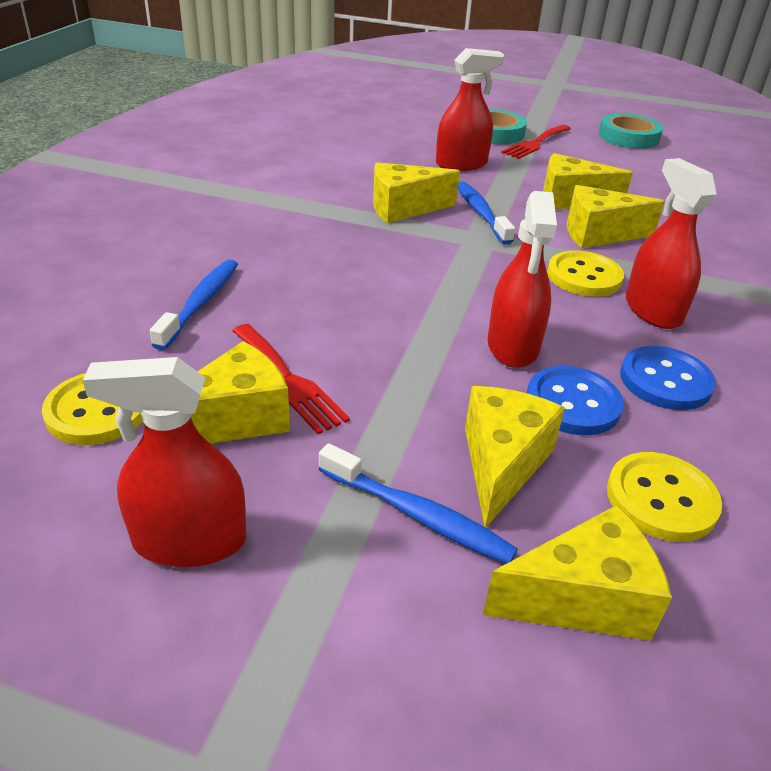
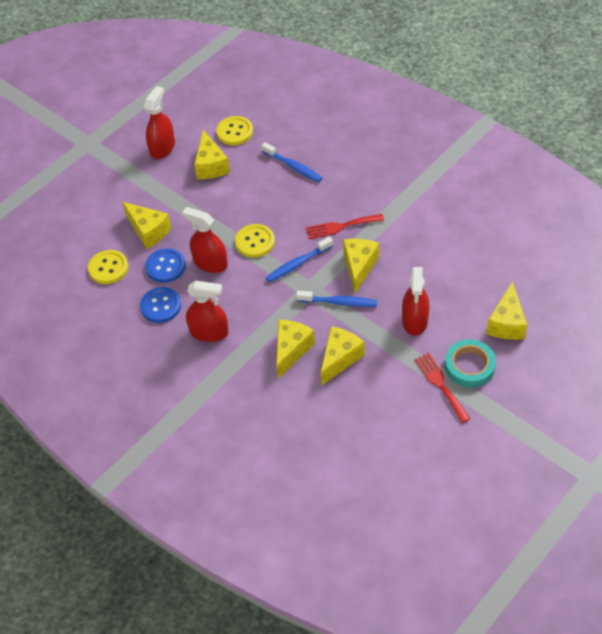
camera: 120 degrees right, 15 degrees up
(289, 381) = (225, 184): red fork -> red fork (341, 226)
(418, 515) = (141, 201): blue toothbrush -> blue toothbrush (298, 264)
(581, 598) = (89, 228): yellow cheese -> yellow cheese (506, 323)
(584, 276) = (251, 319): yellow button -> yellow button (255, 242)
(628, 137) = (437, 461): turquoise tape -> none

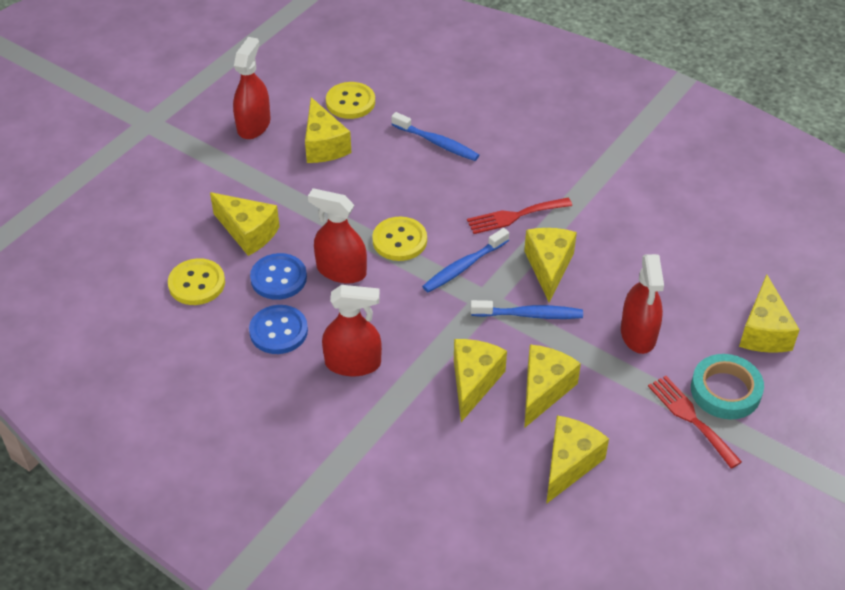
camera: 10 degrees left, 5 degrees down
(348, 413) = (569, 464): none -> yellow cheese

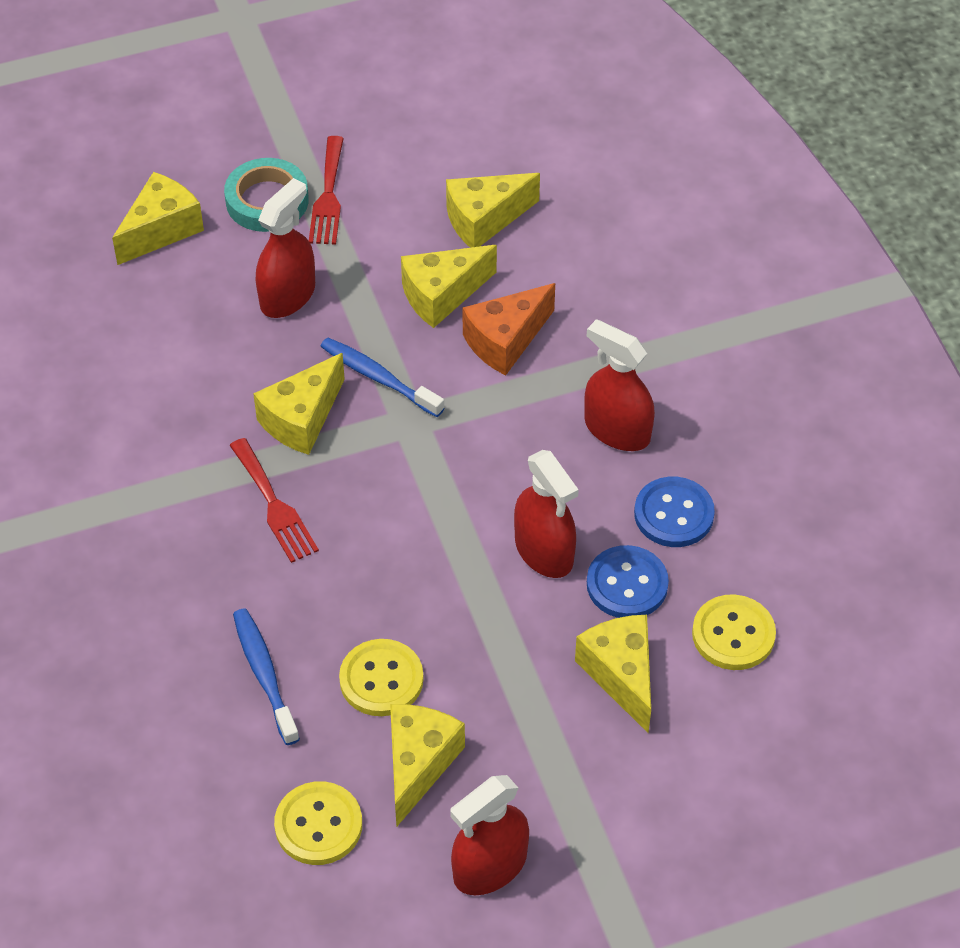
camera: 145 degrees left, 5 degrees up
(399, 240) = (441, 552): yellow button -> yellow button (381, 679)
(463, 267) = (396, 474): blue toothbrush -> none
(473, 382) = (505, 341): yellow cheese -> orange cheese
(514, 216) = (274, 505): red fork -> red fork turned 45 degrees clockwise

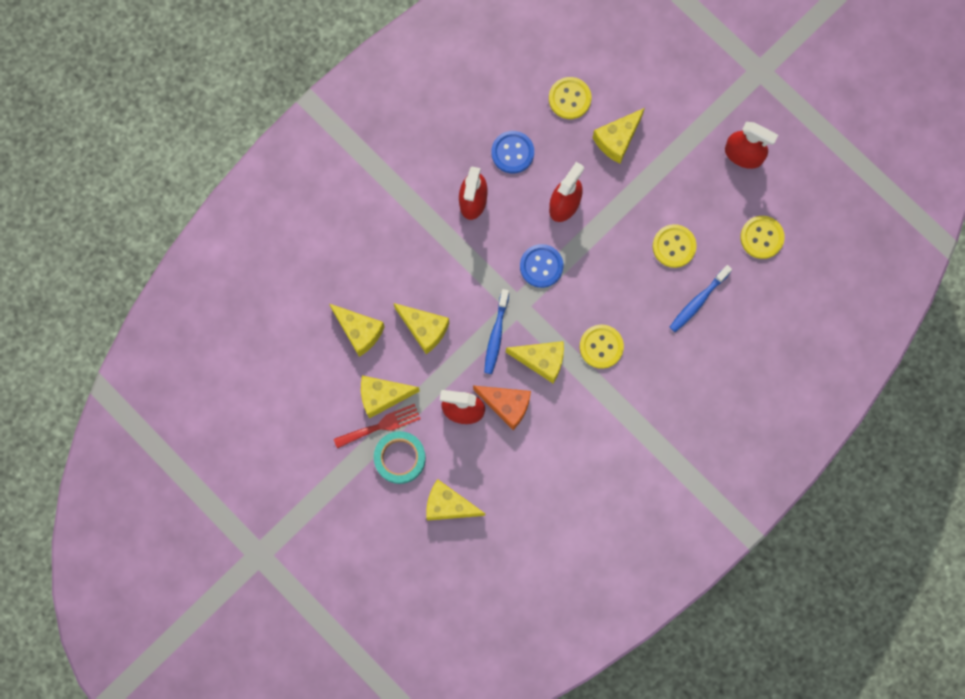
camera: 115 degrees left, 25 degrees up
(274, 505) = (601, 347): red fork -> yellow button
(418, 764) = (709, 208): yellow cheese -> yellow cheese (382, 396)
(505, 341) = (440, 281): orange cheese -> orange cheese (506, 405)
(627, 584) = (565, 158): blue button -> blue button (541, 266)

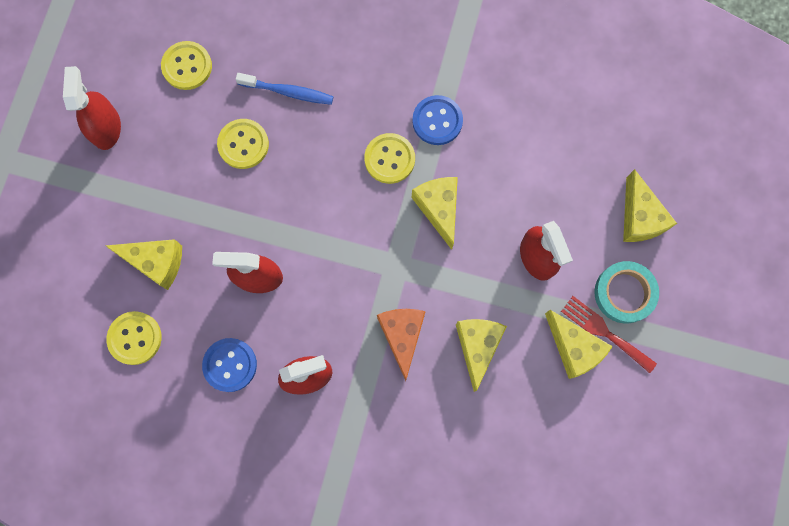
camera: 120 degrees left, 0 degrees up
(359, 331) = (521, 414): yellow cheese -> none
(496, 335) = (439, 269): blue toothbrush -> none
(506, 405) = (505, 218): orange cheese -> orange cheese (402, 336)
(541, 266) = (339, 264): blue button -> blue button (437, 121)

